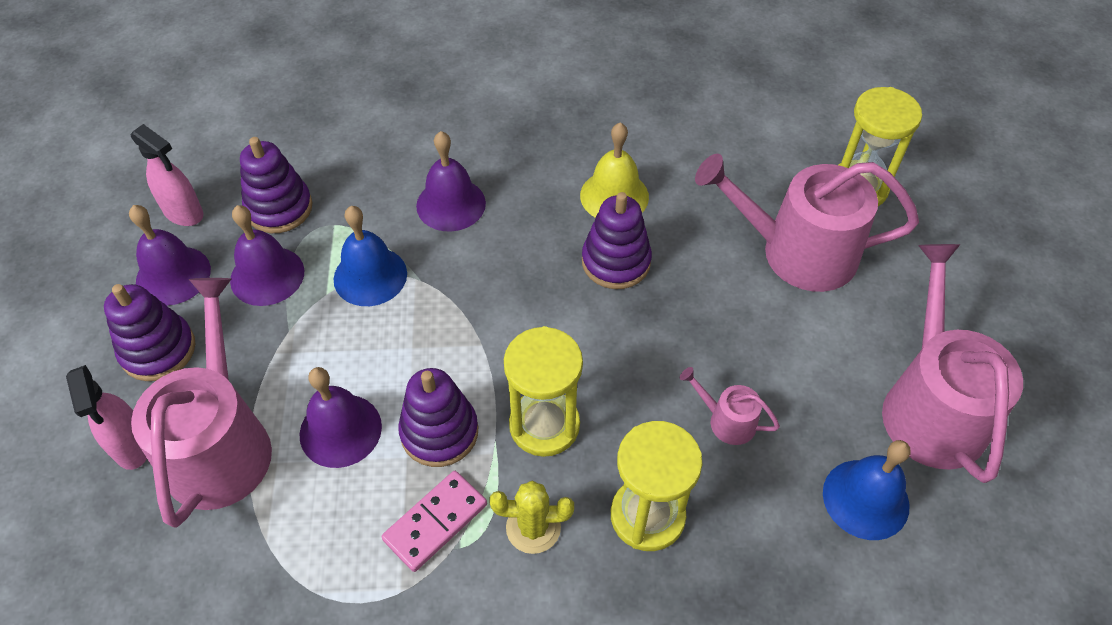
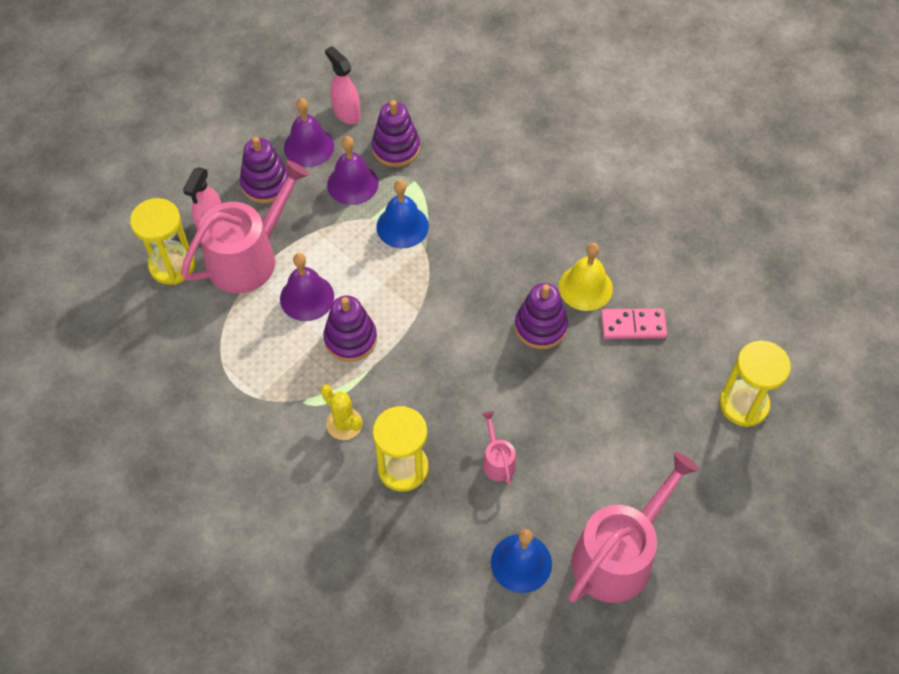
camera: 45 degrees right, 5 degrees up
(184, 213) = (346, 113): pink spray bottle -> pink spray bottle turned 150 degrees clockwise
(435, 522) = (304, 380): pink domino -> pink domino (633, 325)
(451, 204) = (487, 218): purple bell -> none
(544, 425) = (403, 380): yellow hourglass -> yellow hourglass (172, 265)
(797, 252) = (653, 409): pink watering can -> none

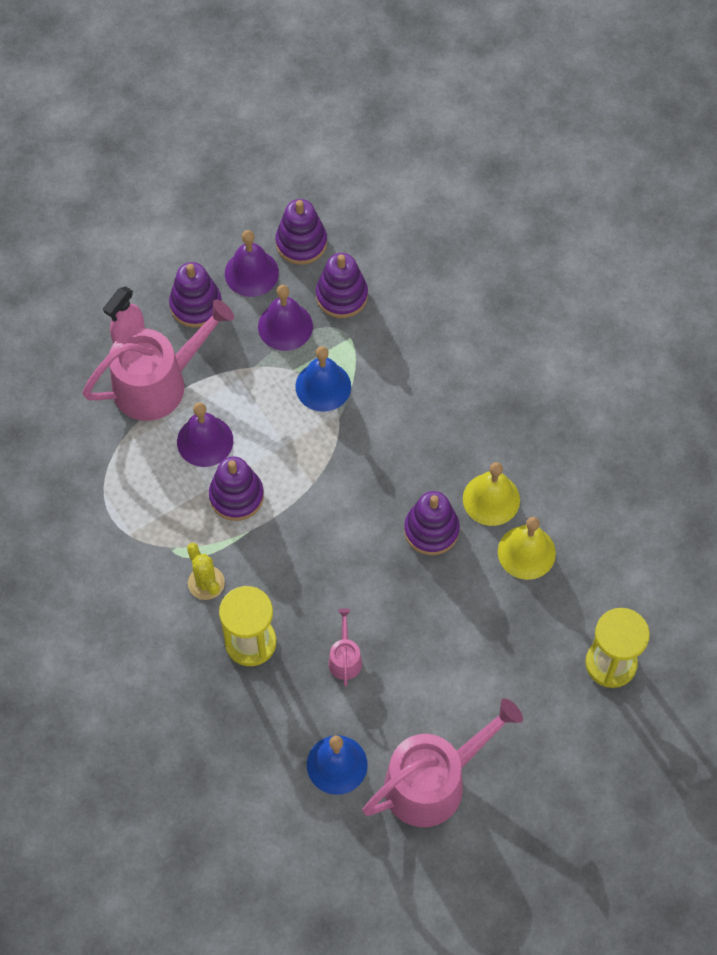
camera: 15 degrees right, 5 degrees up
(172, 265) = (80, 373): yellow hourglass -> none
(346, 113) = (301, 243): pink spray bottle -> purple stacking toy
(633, 325) = (526, 552): pink domino -> yellow bell

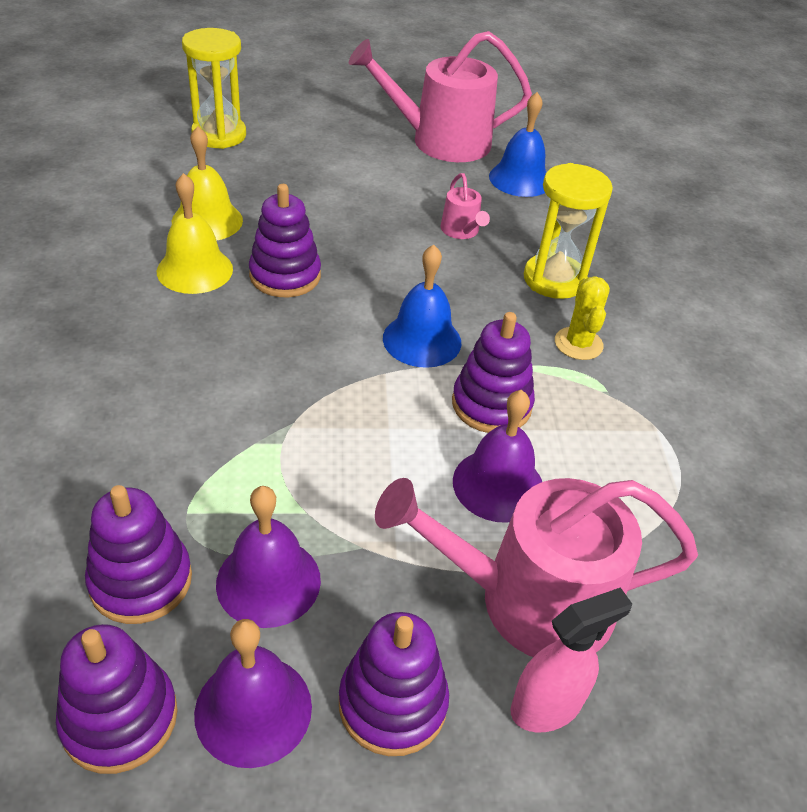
camera: 155 degrees left, 20 degrees down
(323, 386) = (282, 469): blue bell -> blue bell (422, 340)
(345, 658) = (461, 231): pink watering can -> pink watering can turned 45 degrees counterclockwise

